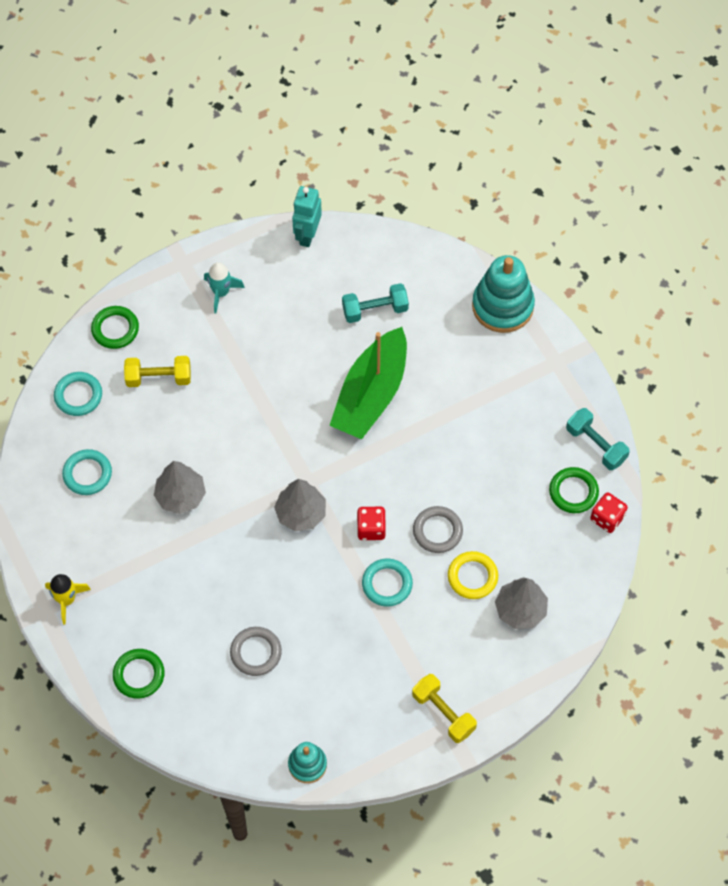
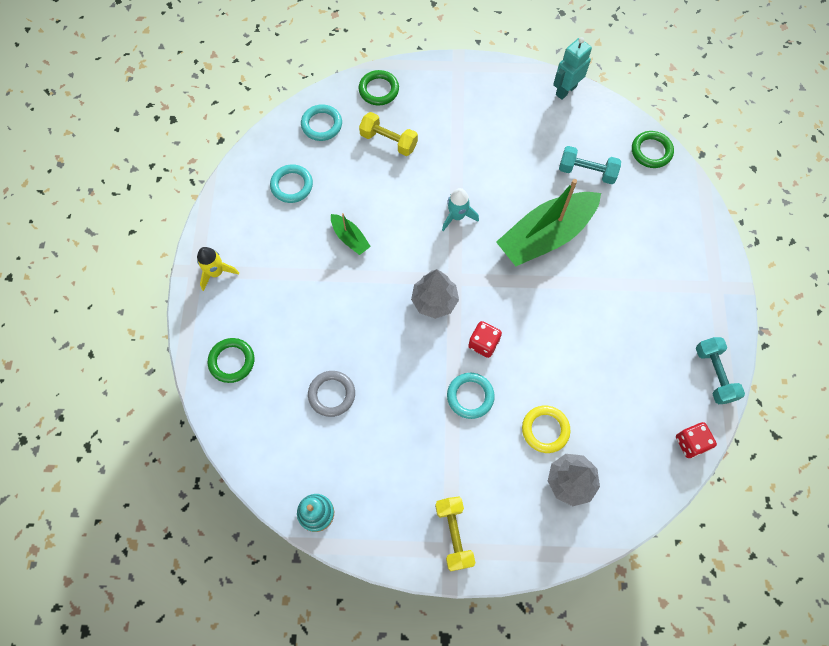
camera: 30 degrees right, 5 degrees up
(180, 496) = (350, 238): grey tree -> green boat
(221, 293) = (474, 101): turquoise rocket -> turquoise rocket (457, 216)
(437, 531) = (537, 375): grey ring -> none
(502, 306) = (694, 219): turquoise stacking toy -> none
(573, 492) = (672, 404): green ring -> green ring (651, 151)

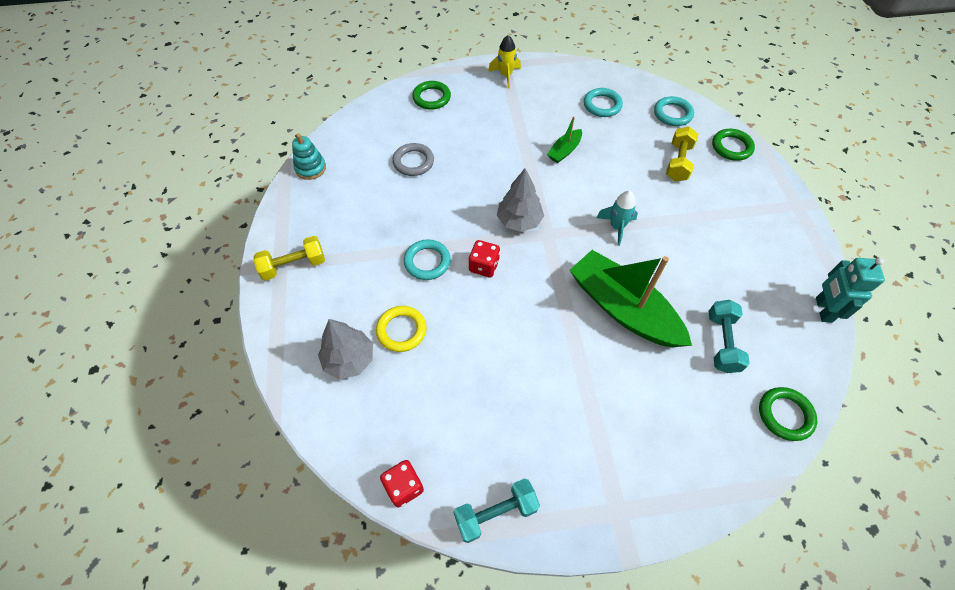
camera: 80 degrees right, 10 degrees down
(566, 90) = (823, 310): turquoise robot -> turquoise robot turned 120 degrees counterclockwise

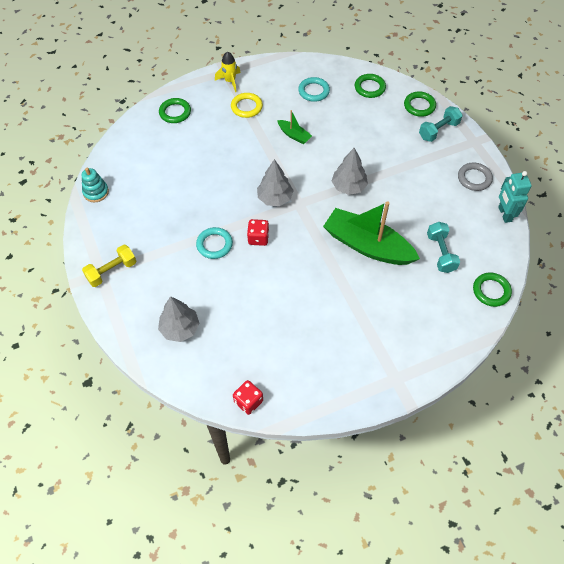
camera: 15 degrees left, 0 degrees up
(401, 330) = (212, 299): yellow ring -> yellow ring (246, 107)
(413, 162) = (178, 169): grey ring -> grey ring (474, 178)
(496, 513) = (316, 401): turquoise dumbbell -> turquoise dumbbell (438, 130)
(564, 151) = (294, 135): green boat -> green boat turned 75 degrees counterclockwise
(616, 227) = (348, 187): turquoise rocket -> grey tree
(672, 114) = (369, 88): turquoise ring -> green ring
(678, 162) = (382, 127): yellow dumbbell -> none

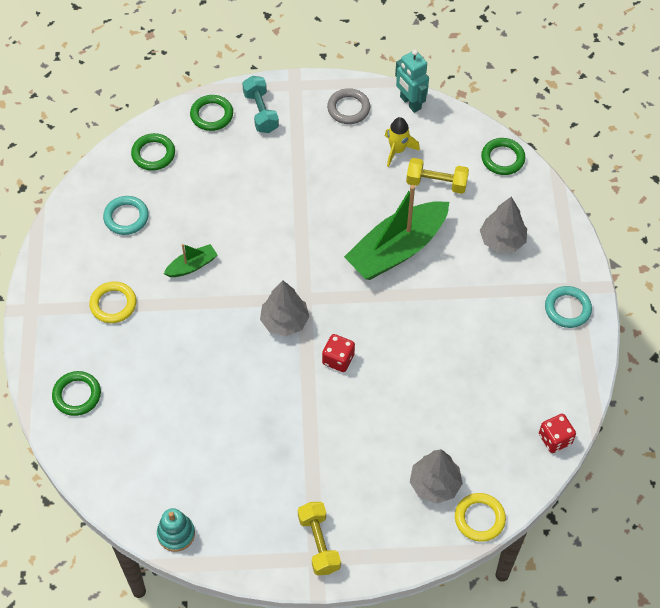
camera: 70 degrees left, 0 degrees up
(162, 366) = (479, 518): none -> yellow ring
(214, 244) = (327, 411): turquoise ring -> turquoise ring (567, 309)
(230, 81) = (53, 309): yellow rocket -> yellow rocket (397, 150)
(348, 187) = (303, 236): grey tree -> grey tree (502, 240)
(440, 253) = (436, 183): turquoise dumbbell -> yellow dumbbell
(504, 214) = (410, 103): turquoise robot -> turquoise robot turned 45 degrees clockwise

